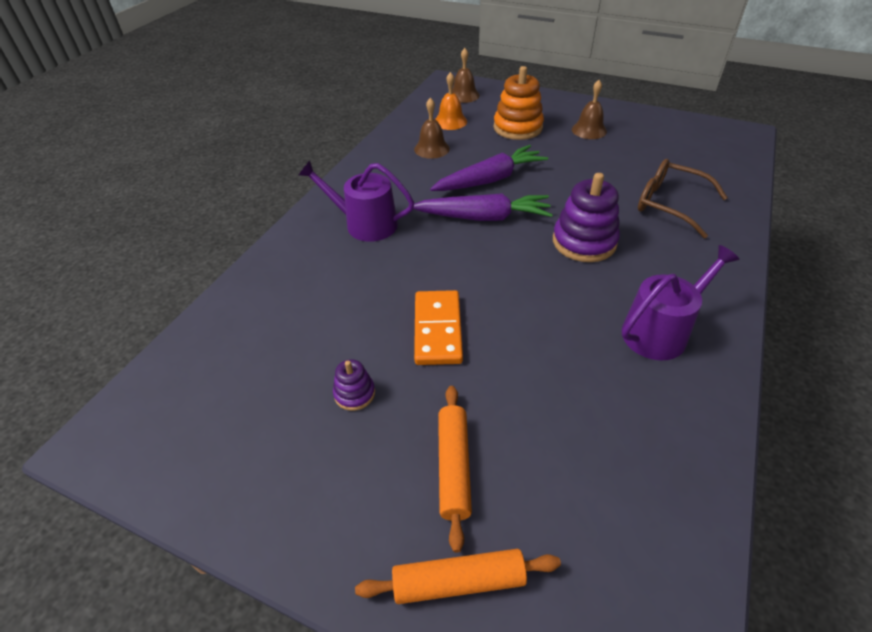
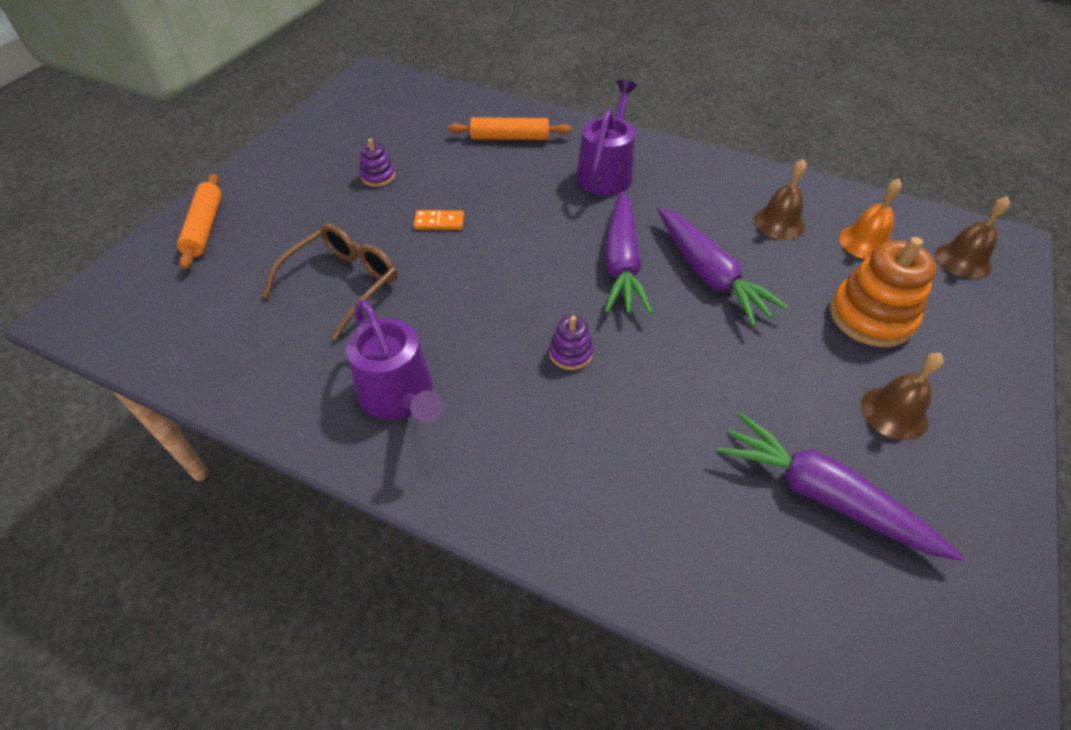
camera: 90 degrees right, 5 degrees up
(437, 329) = (439, 222): orange domino -> orange domino, size x0.54
(453, 467) = (290, 228): orange rolling pin -> orange rolling pin (509, 138)
(584, 242) = (570, 353): purple stacking toy -> purple stacking toy, size x0.51
(653, 156) = (823, 495): none -> purple carrot
(669, 204) = (666, 478): brown glasses -> brown glasses (343, 284)

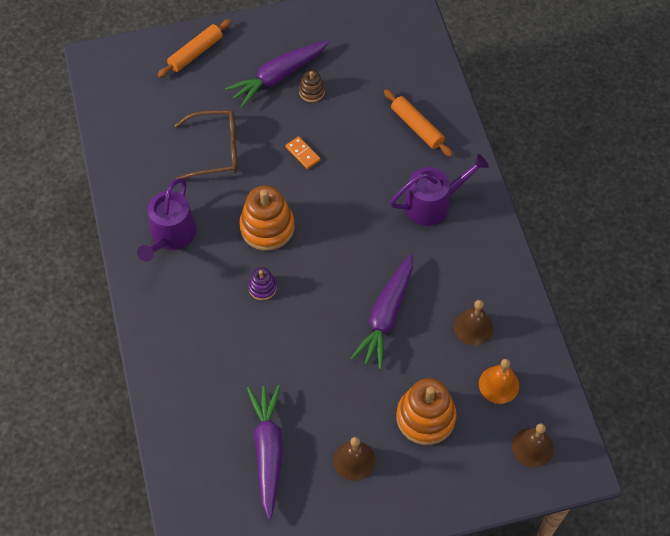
camera: 50 degrees right, 10 degrees up
(378, 176) = (312, 91): purple stacking toy -> brown stacking toy
(494, 301) = (267, 227): none -> orange stacking toy
(621, 263) = (354, 266): purple carrot -> purple carrot (278, 77)

